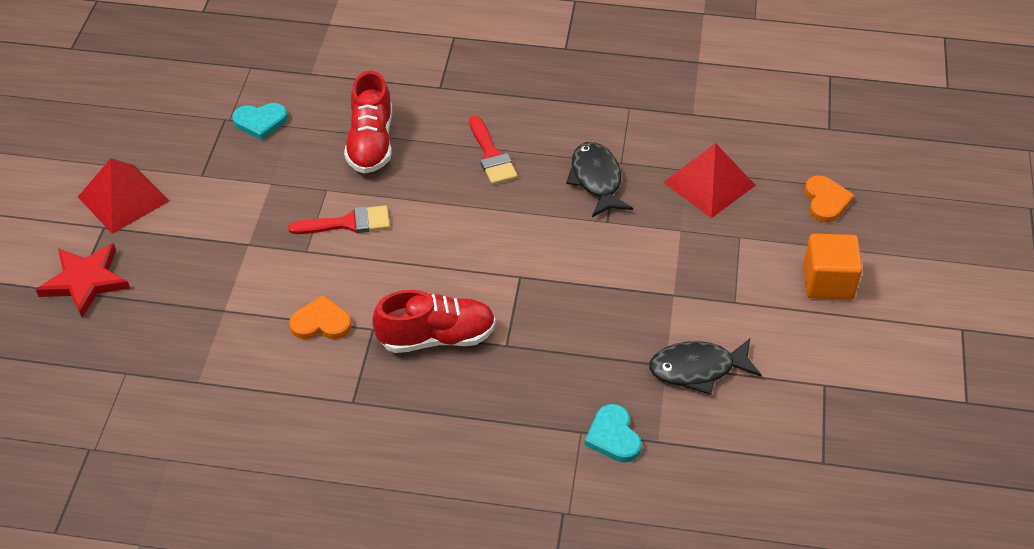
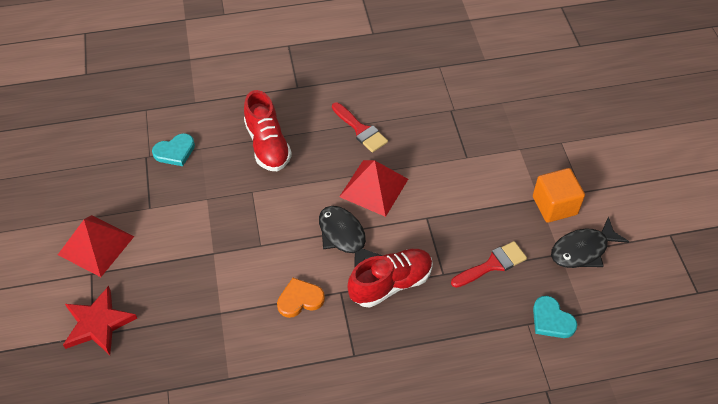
camera: 20 degrees left, 5 degrees up
(348, 223) = (281, 213): red brush -> red brush (492, 264)
(596, 180) = (444, 127): black fish -> black fish (344, 237)
(709, 183) = (521, 108): red pyramid -> red pyramid (374, 187)
(826, 201) = (604, 99): orange heart -> none
(828, 282) = (635, 158): orange cube -> orange cube (554, 205)

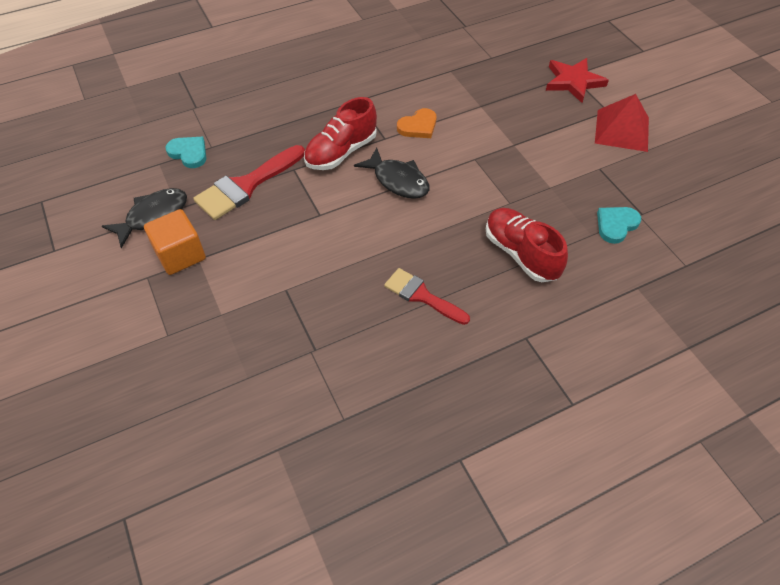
camera: 165 degrees right, 0 degrees up
(374, 187) = (384, 232): red pyramid -> none
(492, 264) = (246, 186): red brush -> red brush, size x1.52

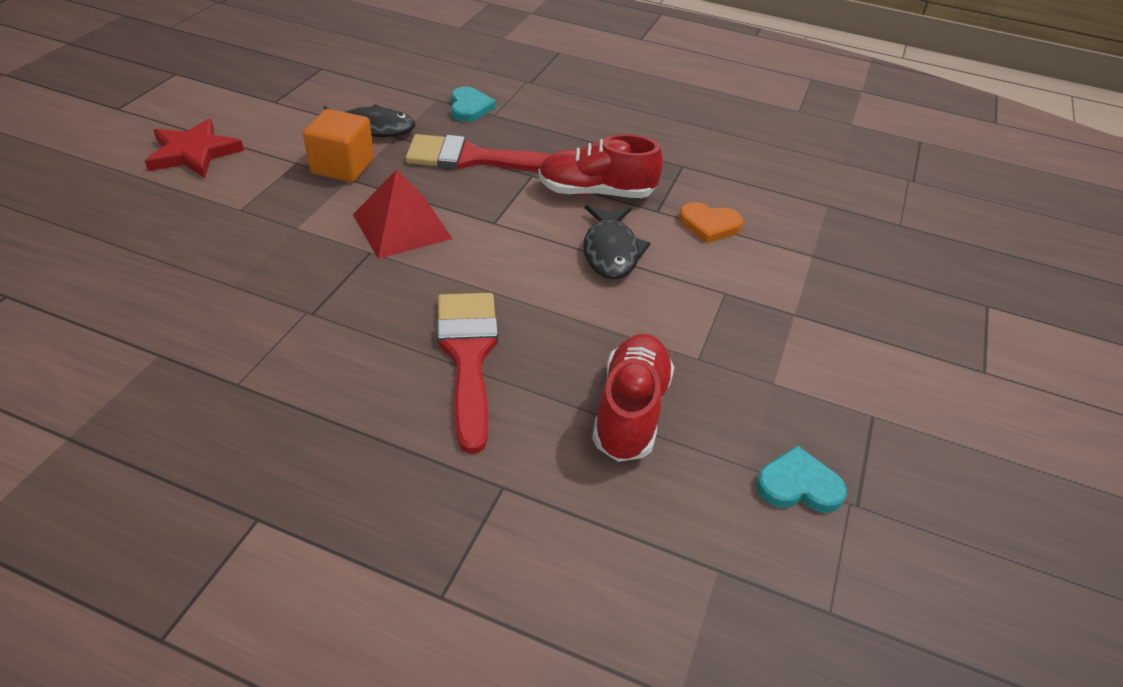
camera: 45 degrees right, 10 degrees down
(421, 296) = (468, 356): red brush -> red brush, size x1.52
(573, 82) = (979, 312): red star -> red star (193, 153)
(622, 130) = (973, 404): red pyramid -> red pyramid (402, 226)

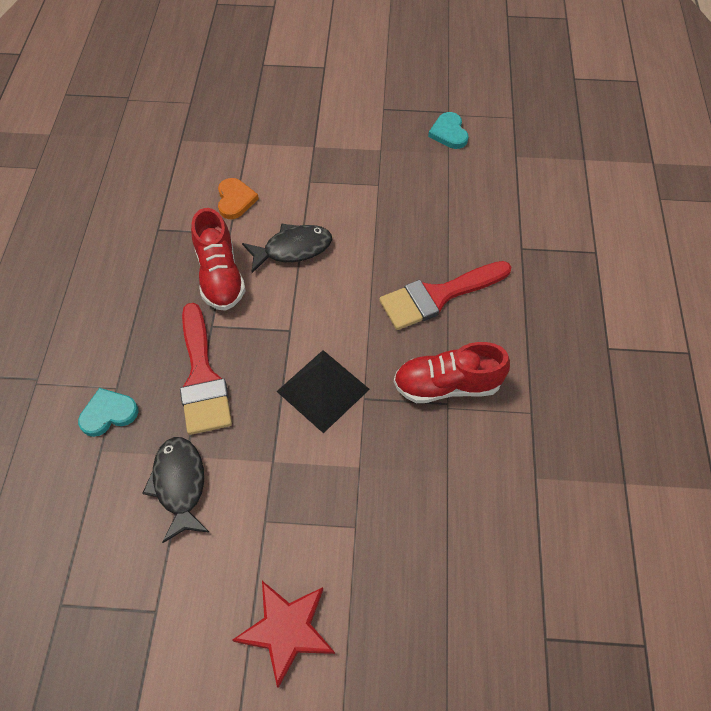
camera: 105 degrees left, 15 degrees up
(342, 166) = (256, 476): orange cube -> none
(402, 226) = (323, 390): red pyramid -> black pyramid
(630, 411) = (438, 207): red shoe -> red shoe (447, 385)

